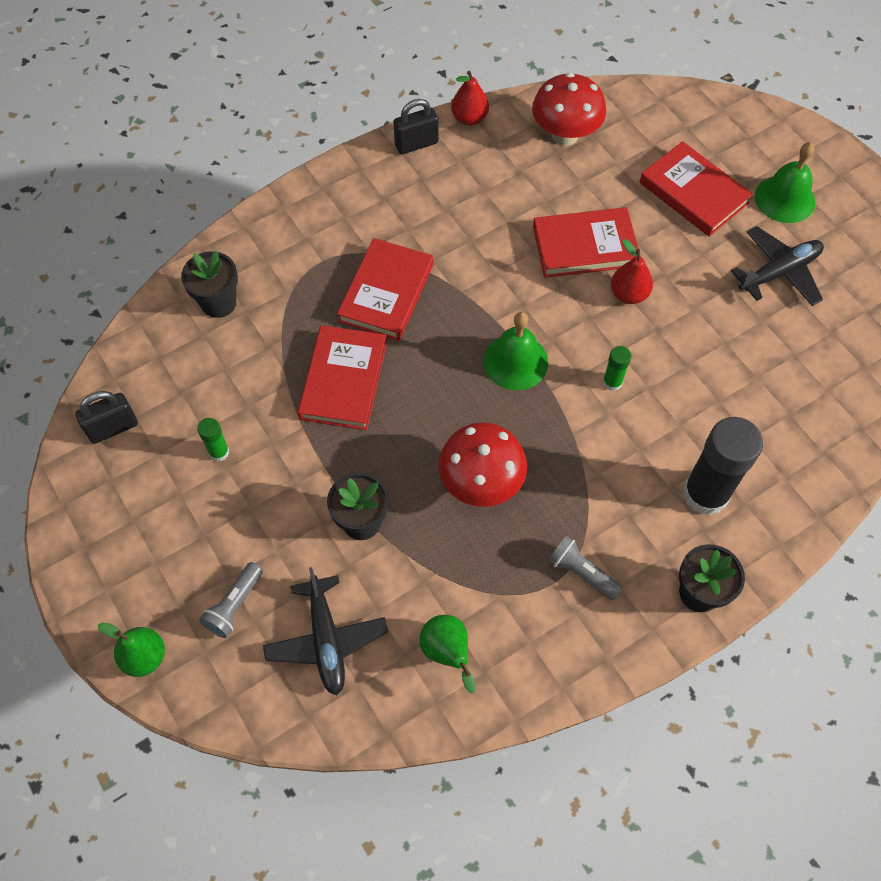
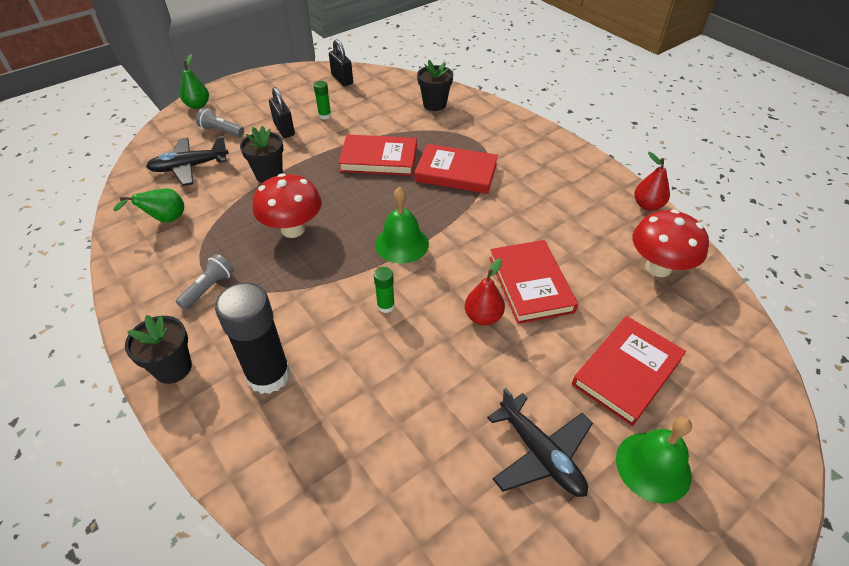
camera: 85 degrees right, 15 degrees down
(416, 144) = (605, 178): black padlock -> black padlock (284, 129)

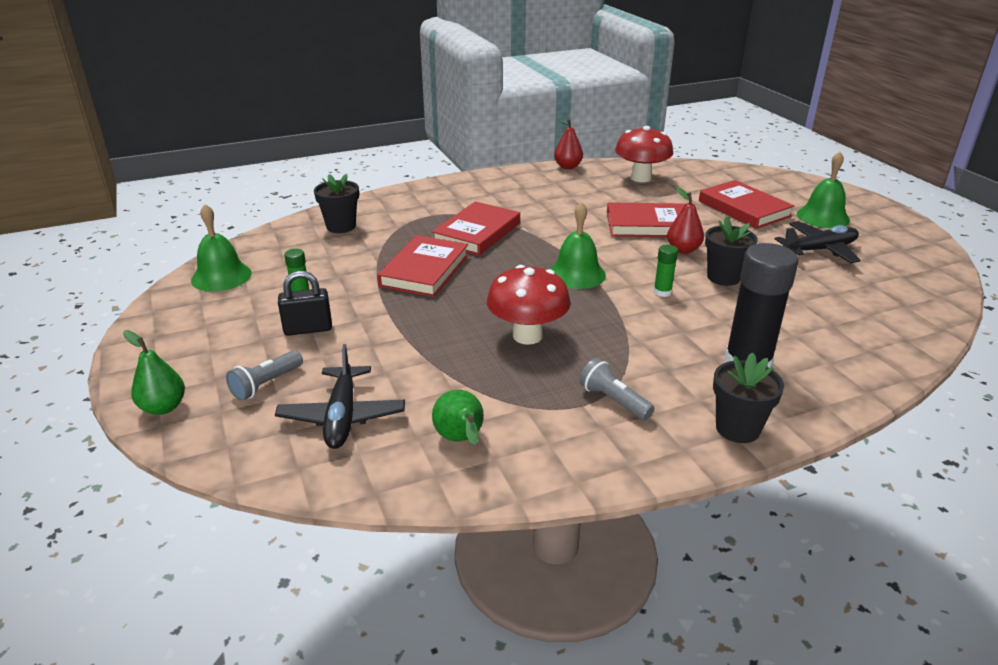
camera: 75 degrees left, 15 degrees down
(269, 175) = (408, 347): black flower pot -> black flower pot (723, 277)
(342, 79) = (221, 276): black padlock -> green bell

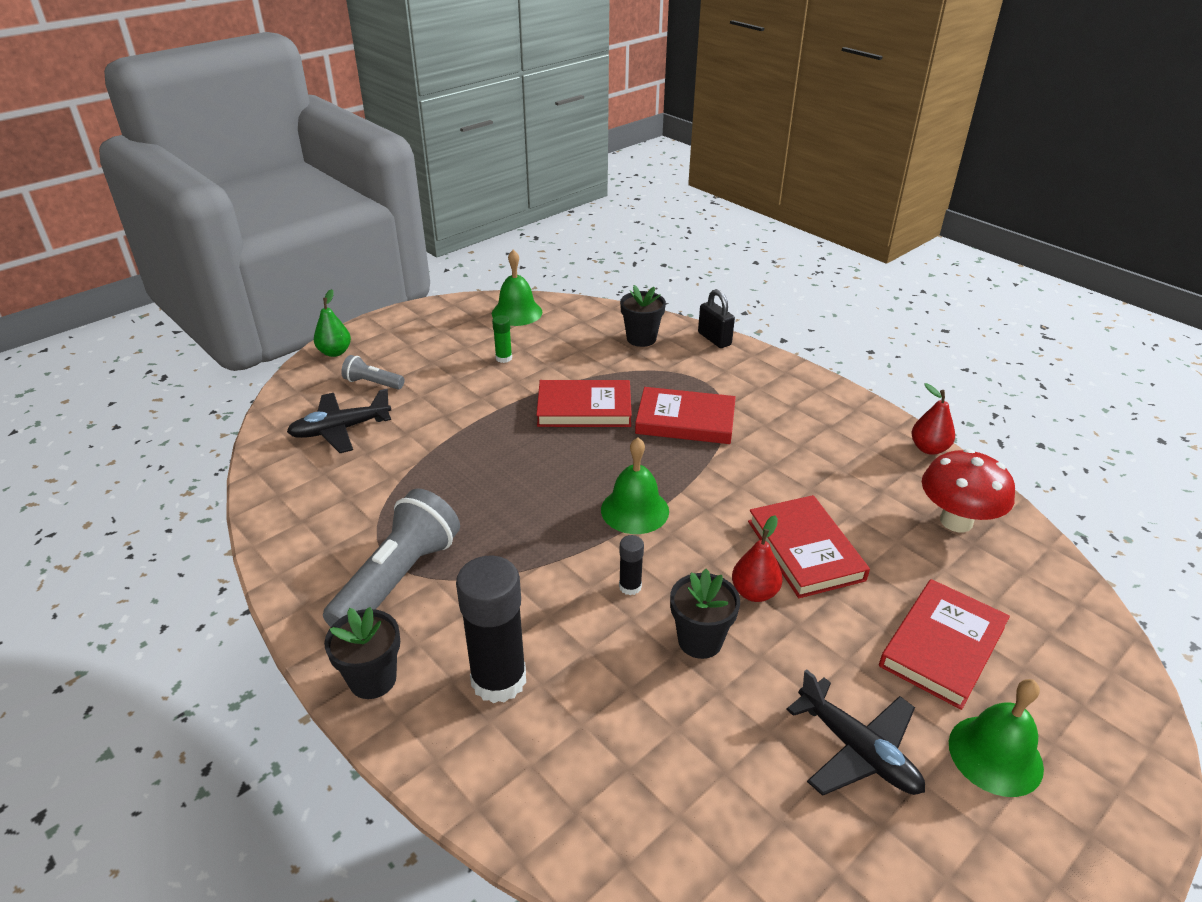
camera: 70 degrees right, 5 degrees up
(308, 329) = (455, 377): black padlock -> black padlock (714, 339)
(461, 440) = (322, 496): green pear -> none
(527, 336) = (492, 500): red mushroom -> none
(613, 400) = (398, 578): grey flashlight -> grey flashlight, size x1.99
(662, 292) = (630, 586): green glue stick -> black glue stick

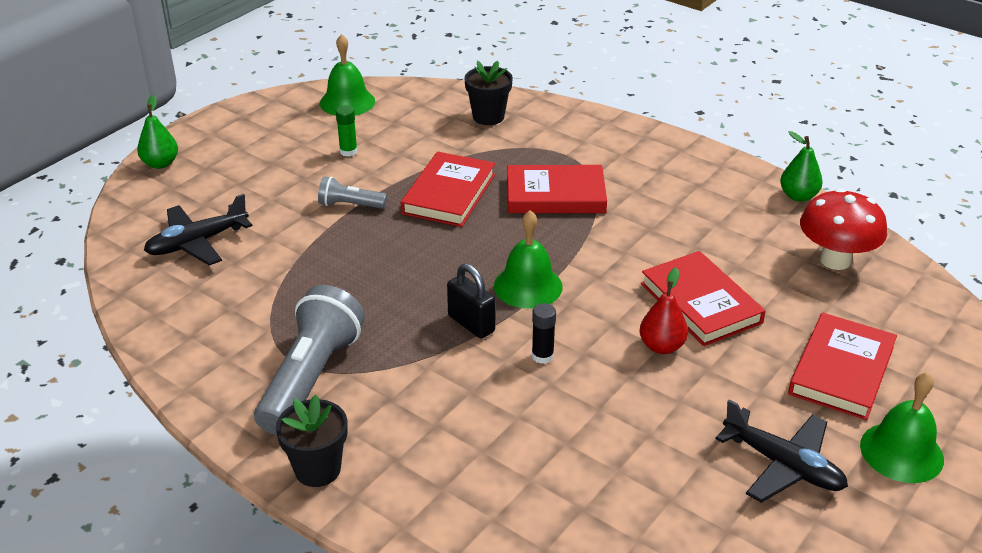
camera: 10 degrees left, 0 degrees up
(372, 383) = (215, 192): grey flashlight -> grey flashlight (350, 205)
(498, 680) = (440, 453): black glue stick -> none
(584, 408) = (449, 194): red book -> red book turned 60 degrees counterclockwise
(700, 640) = (621, 394): black flower pot -> none
(714, 339) = (564, 110): black padlock -> black padlock (471, 324)
(928, 448) = (798, 196): red pear -> green pear

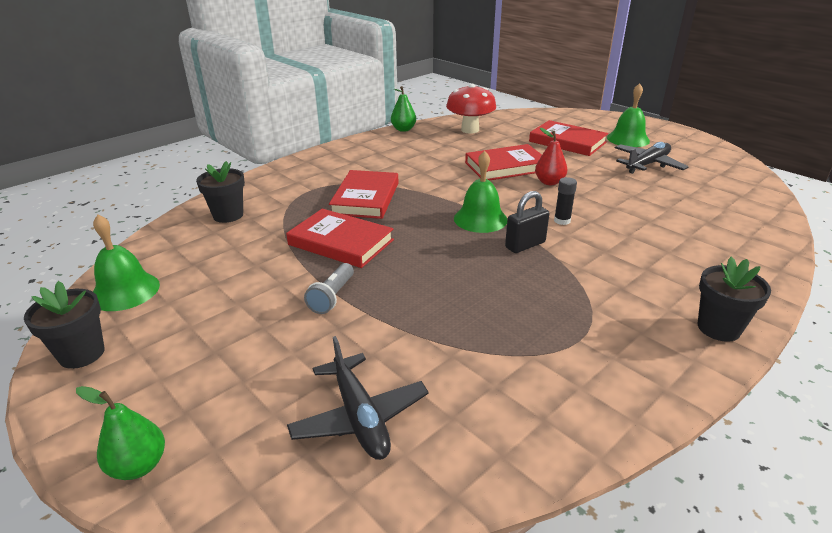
camera: 80 degrees left, 5 degrees down
(267, 109) = (82, 354): none -> black flower pot
(311, 377) = (602, 329): grey flashlight -> none
(348, 151) = (230, 294): green glue stick -> none

